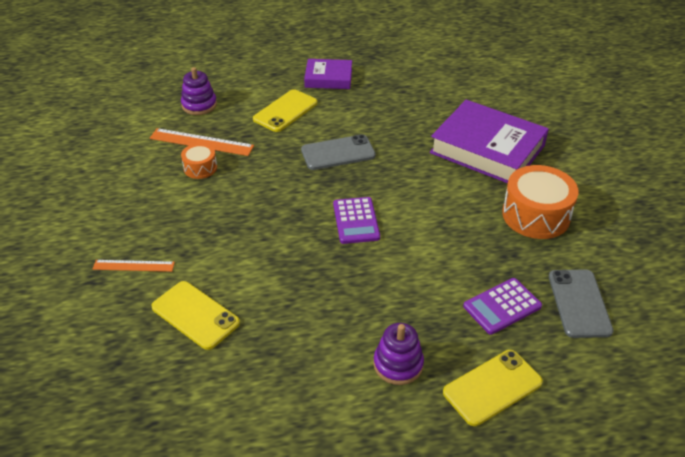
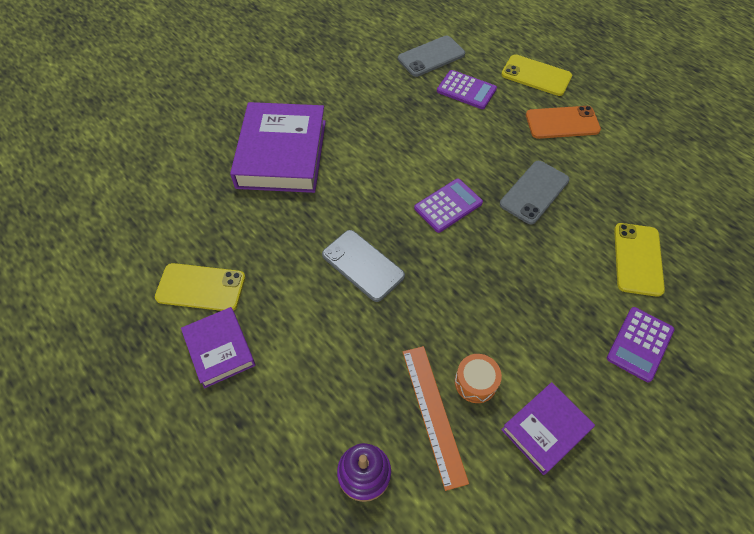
camera: 120 degrees left, 15 degrees up
(133, 265) = (640, 344): orange ruler -> purple calculator
(139, 183) = (545, 429): none -> purple book
(285, 111) = (318, 358): yellow phone -> yellow phone (201, 287)
(324, 285) = (534, 192): none -> grey phone
(398, 364) = (562, 122): purple stacking toy -> orange phone
(536, 215) = (354, 99): orange drum -> none

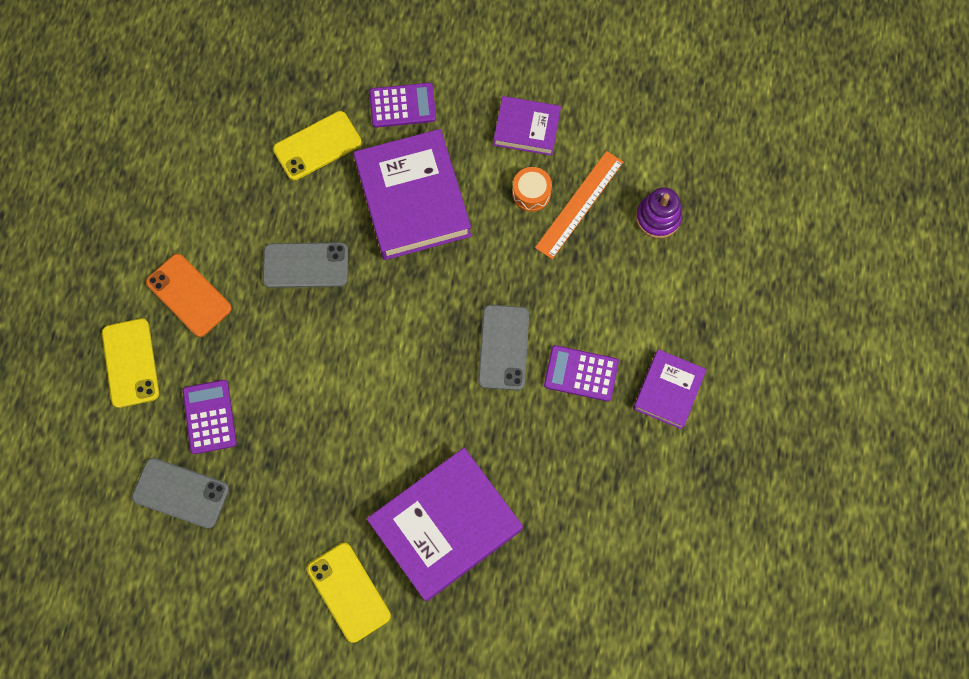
camera: 130 degrees left, 15 degrees up
(201, 287) = (636, 457): yellow phone -> yellow phone (348, 592)
(448, 206) = (382, 326): purple calculator -> purple calculator (581, 373)
(539, 291) = (412, 199): none -> purple book

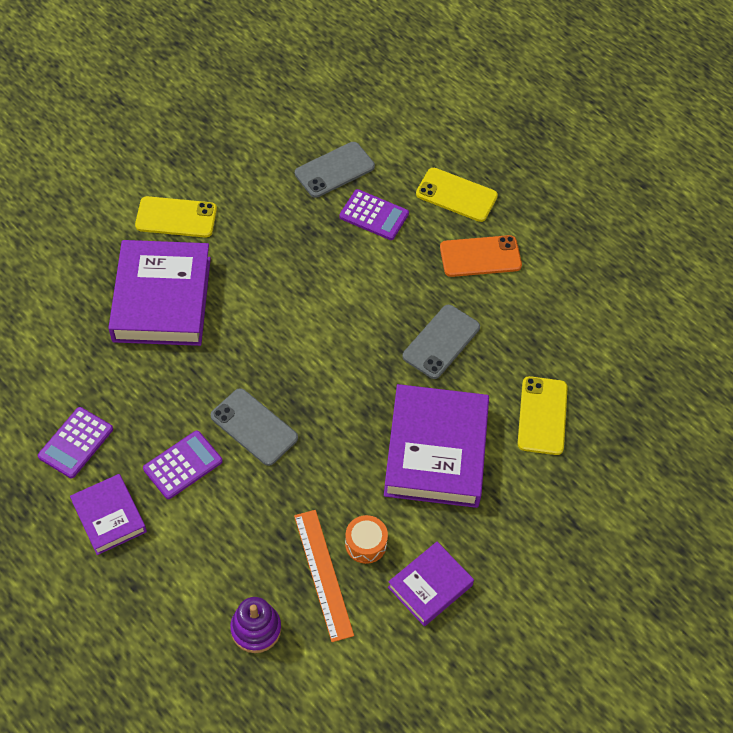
camera: 125 degrees right, 15 degrees down
(402, 105) = (531, 503): purple calculator -> purple calculator (76, 443)
(412, 199) = (436, 451): purple book -> purple book turned 75 degrees clockwise

